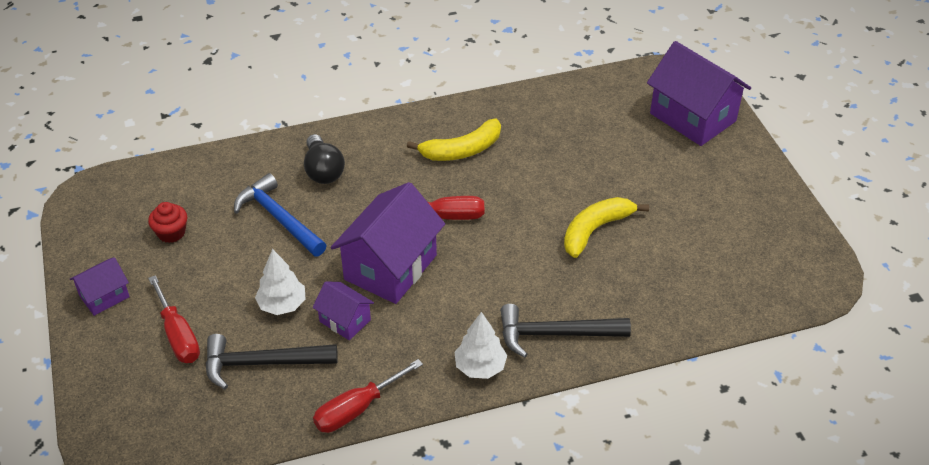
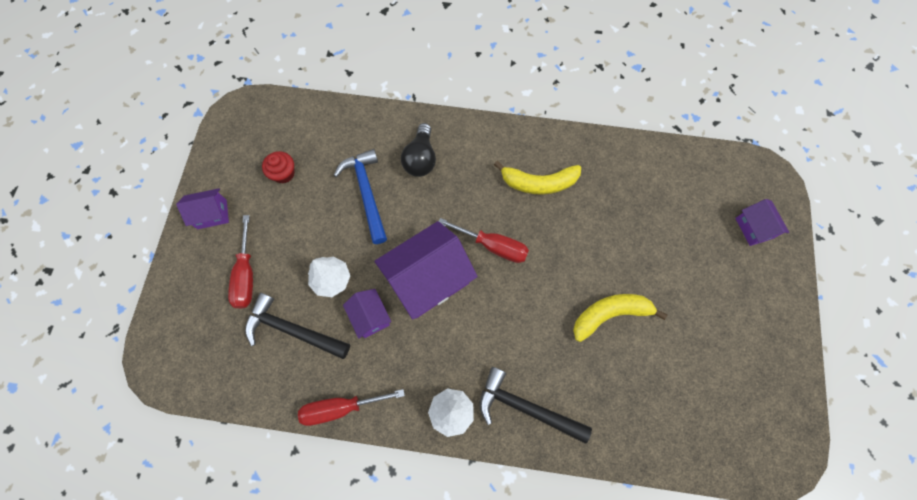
camera: 25 degrees right, 25 degrees up
(692, 117) = (753, 228): purple house -> purple house, size x0.51

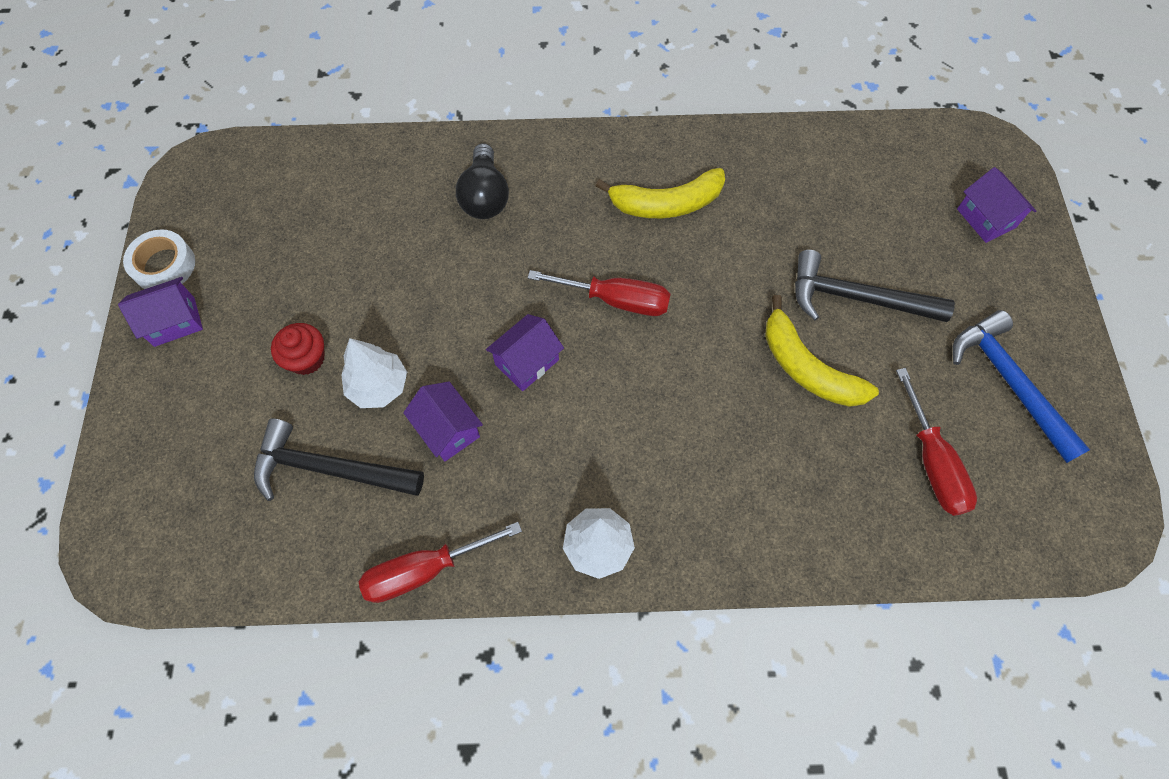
camera: 10 degrees left, 5 degrees down
(211, 175) = (164, 265): none -> white tape
(246, 275) = (242, 400): red screwdriver -> red screwdriver (932, 462)
(283, 173) = (278, 247): red cupcake -> red cupcake (306, 358)
(366, 193) = (411, 255): blue hammer -> blue hammer (1009, 382)
(428, 279) = (527, 362): purple house -> purple house, size x0.51
(525, 407) = (709, 519): black hammer -> black hammer (856, 297)
(610, 314) = (807, 368): yellow banana -> yellow banana turned 105 degrees counterclockwise

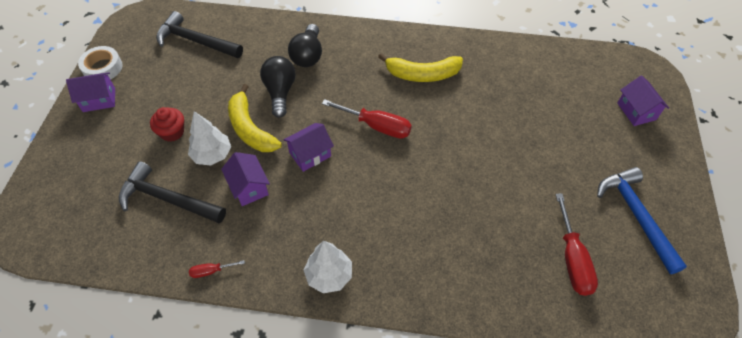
camera: 10 degrees right, 10 degrees down
(425, 570) = (211, 271): red screwdriver -> red screwdriver, size x0.49
(457, 265) = (280, 92): none -> black light bulb
(807, 368) = (495, 185): yellow banana -> yellow banana (250, 129)
(856, 297) = (537, 147): black hammer -> black hammer (196, 41)

